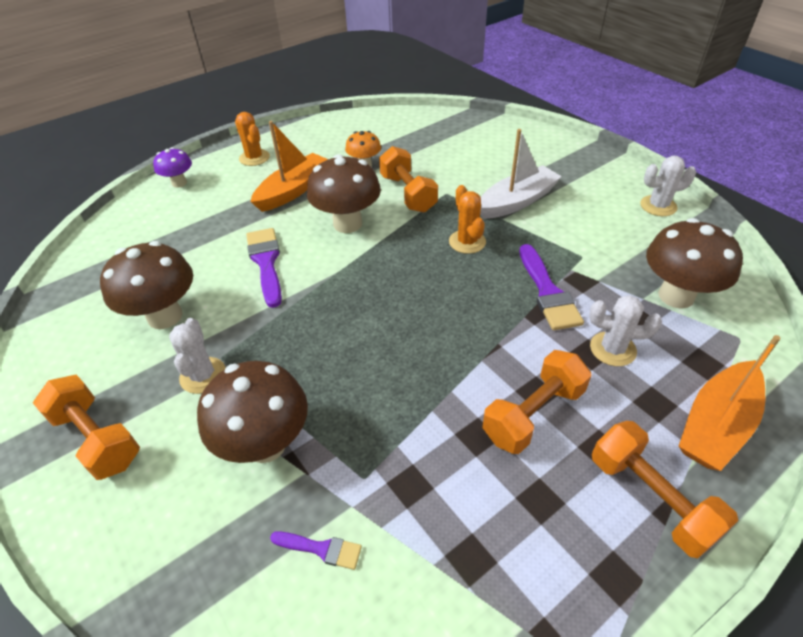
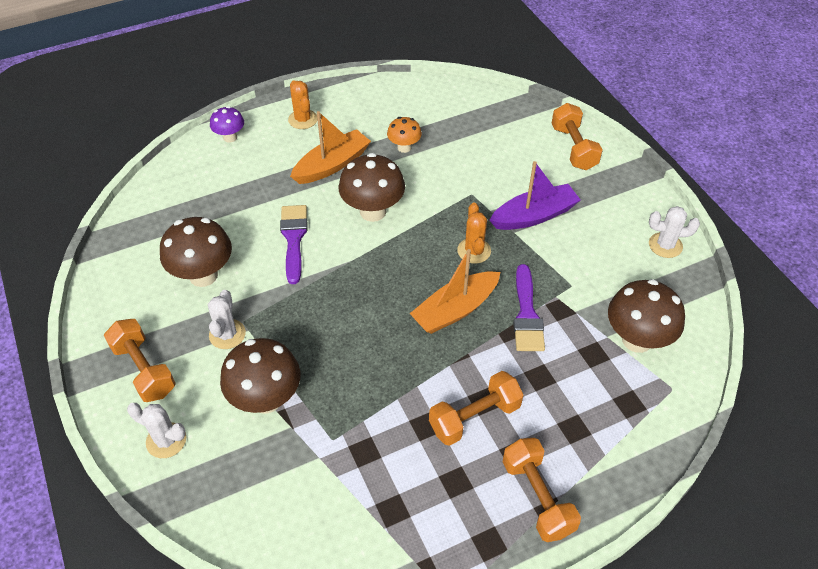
camera: 10 degrees right, 5 degrees up
(321, 549) = (291, 482): purple brush -> none
(408, 193) = (436, 188): orange dumbbell -> orange dumbbell (573, 148)
(517, 202) = (534, 216): white boat -> purple boat
(612, 349) = (560, 377): white cactus -> white cactus (166, 440)
(716, 425) = (614, 455): orange boat -> orange boat (455, 310)

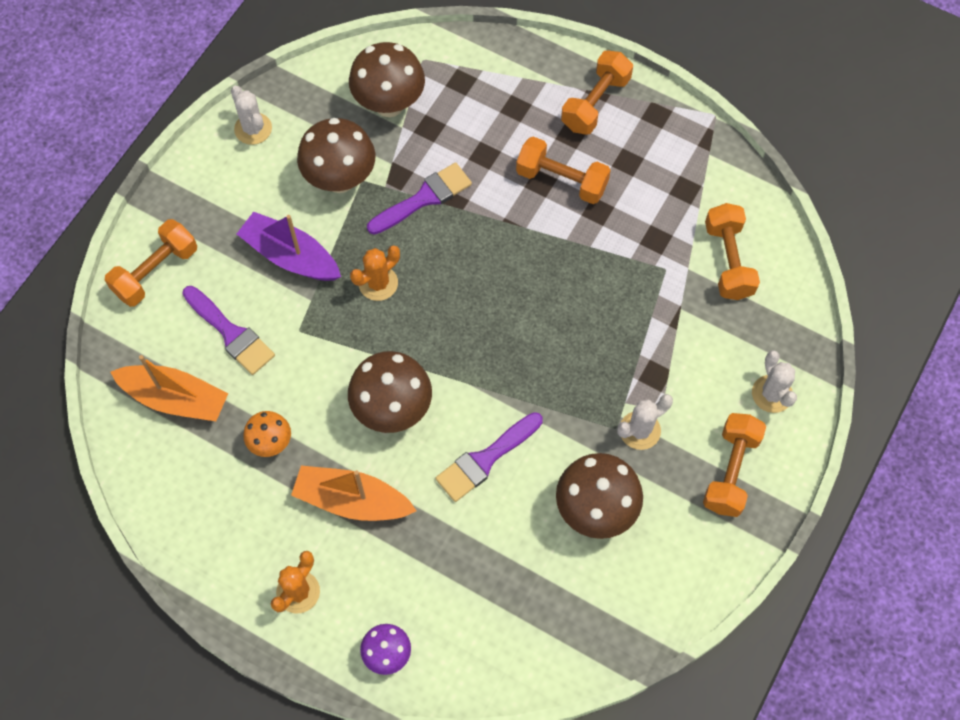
camera: 125 degrees left, 15 degrees up
(266, 399) = (673, 346): brown mushroom -> brown mushroom (340, 179)
(298, 494) = (728, 261): none -> orange dumbbell
(455, 310) = (463, 257): orange boat -> orange boat (175, 398)
(497, 162) = (231, 333): none -> purple brush

